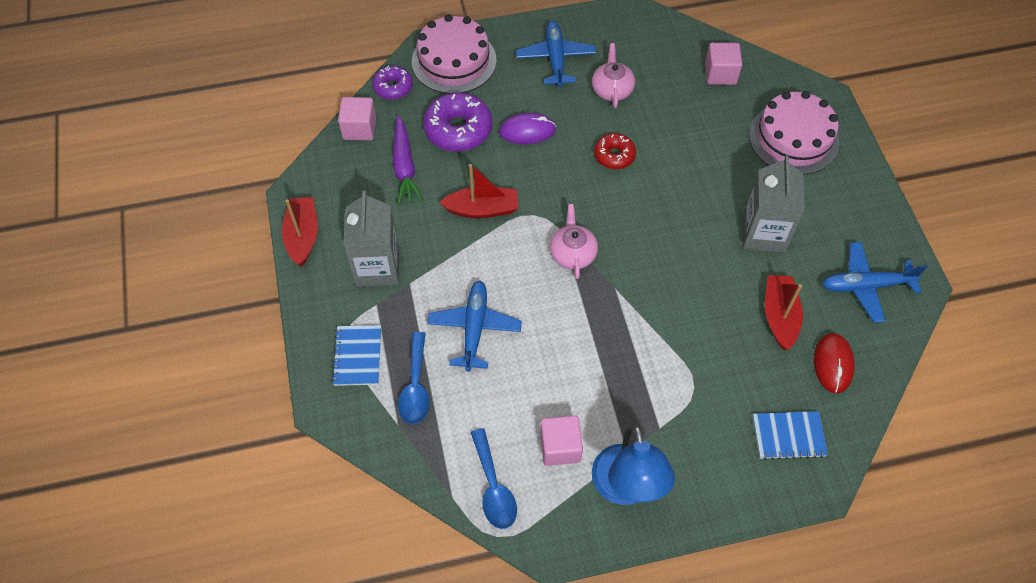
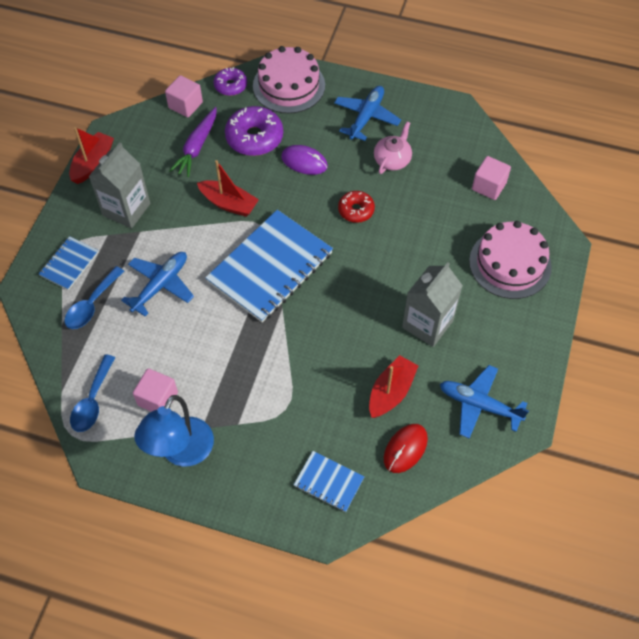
camera: 30 degrees right, 0 degrees up
(573, 253) = (270, 267): pink teapot -> blue notebook

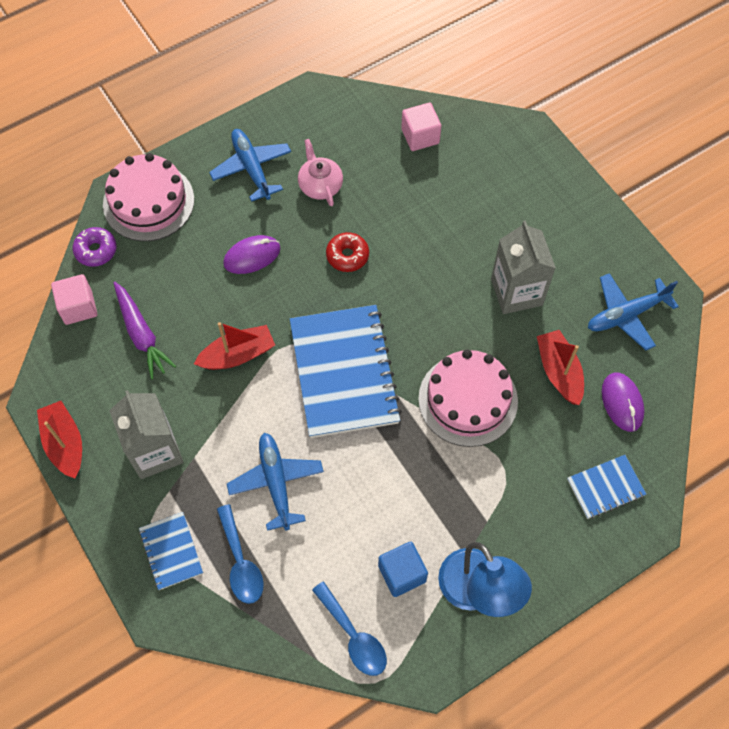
camera: 50 degrees left, 5 degrees up
(158, 399) = (402, 573): pink cube -> blue cube
(254, 138) = (181, 276): purple donut -> none
(405, 449) = (622, 403): red mouse -> purple mouse
(510, 263) = (512, 184): pink cake -> pink cake (468, 400)

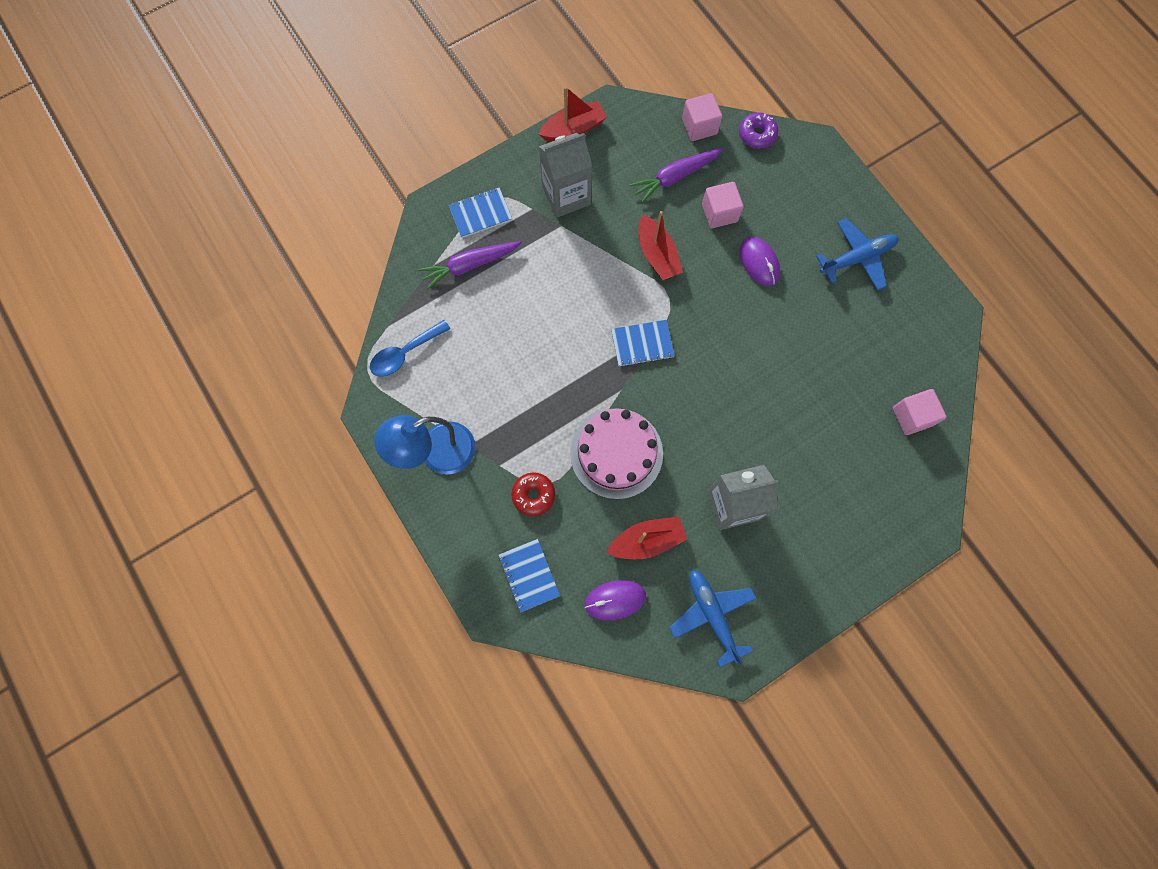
camera: 90 degrees right, 10 degrees up
(148, 202) = (811, 172): pink cake -> none
(190, 291) = (719, 213): none -> pink cube
(240, 562) = (470, 265): blue spoon -> purple carrot
(276, 482) = (538, 290): blue plane -> none
(320, 185) = (843, 320): pink teapot -> none
(343, 372) = (642, 344): blue notebook -> blue notebook, size x0.48
(347, 256) = (764, 346): red donut -> red donut (533, 495)
(402, 573) = (455, 392): blue cube -> none

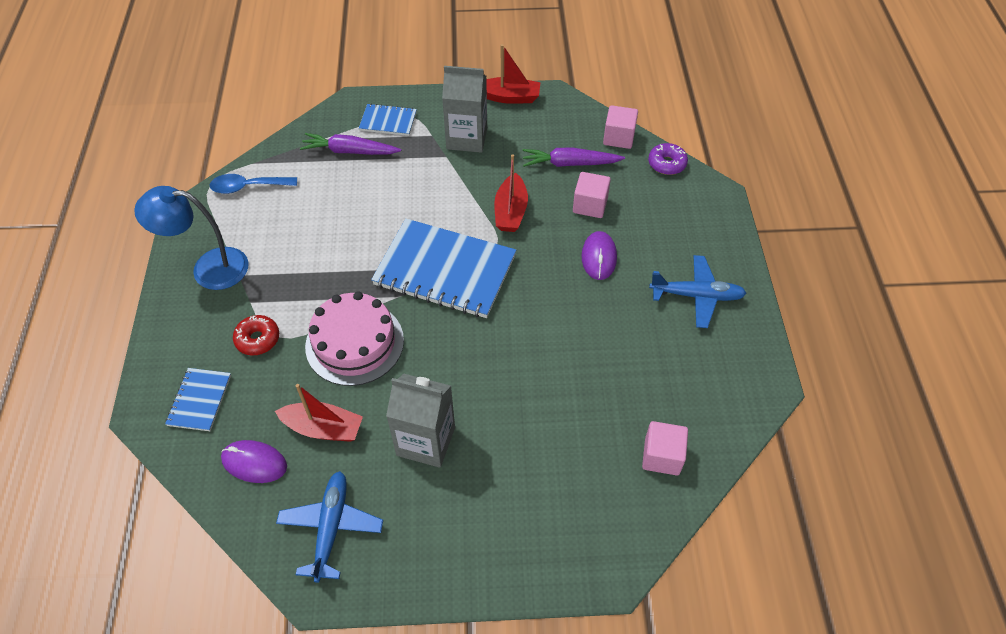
camera: 30 degrees right, 20 degrees down
(642, 344) = (445, 270): blue notebook -> blue notebook, size x2.08

